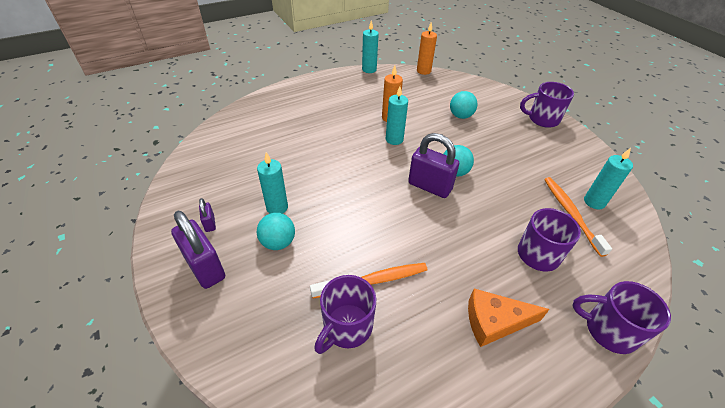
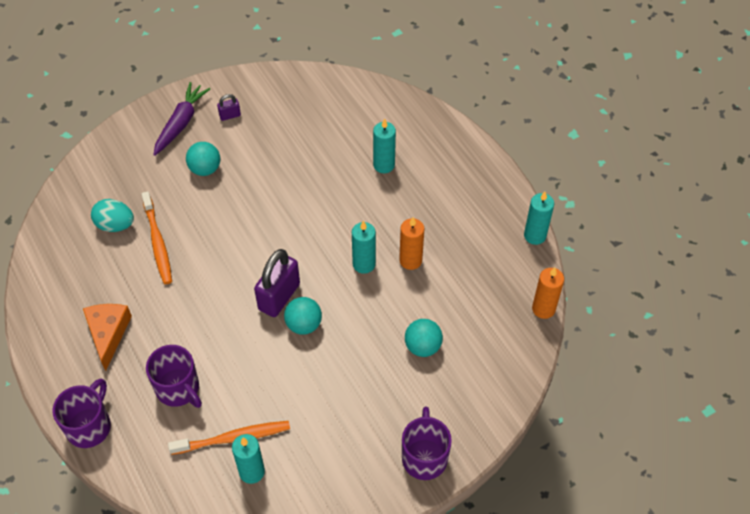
camera: 90 degrees right, 10 degrees up
(205, 267) = (181, 123): purple padlock -> purple carrot
(277, 207) = (249, 162): turquoise candle -> turquoise candle (384, 165)
(346, 327) = (115, 225): purple mug -> turquoise egg

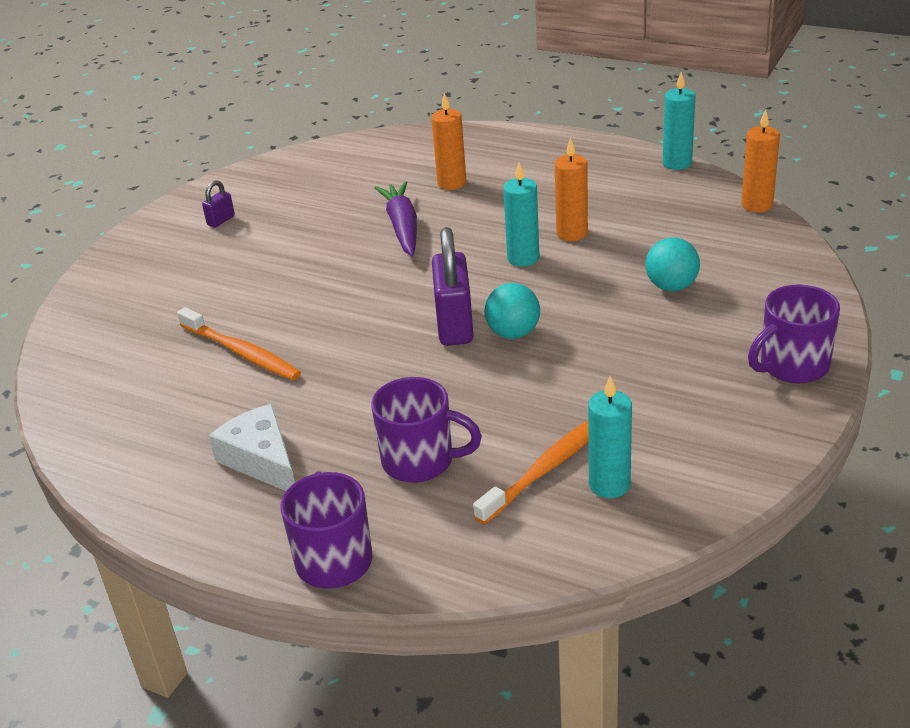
camera: 30 degrees left, 20 degrees down
(108, 333) = (261, 460): orange cheese -> white cheese
(115, 225) = (164, 363): turquoise egg -> none
(181, 123) = (162, 250): purple carrot -> purple carrot (402, 227)
(205, 169) = (236, 270): turquoise ball -> none
(384, 165) = (452, 183): turquoise candle -> orange candle
(424, 457) = (792, 366): purple mug -> purple mug turned 90 degrees counterclockwise

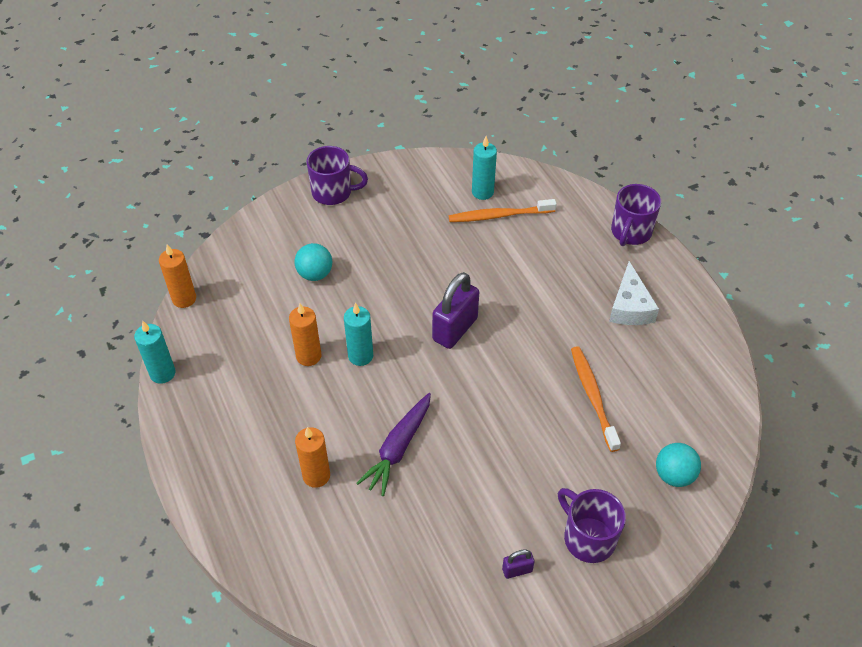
camera: 145 degrees left, 15 degrees up
(420, 461) = (552, 255): purple mug -> purple mug (588, 538)
(513, 333) = (430, 301): turquoise ball -> turquoise ball (674, 475)

